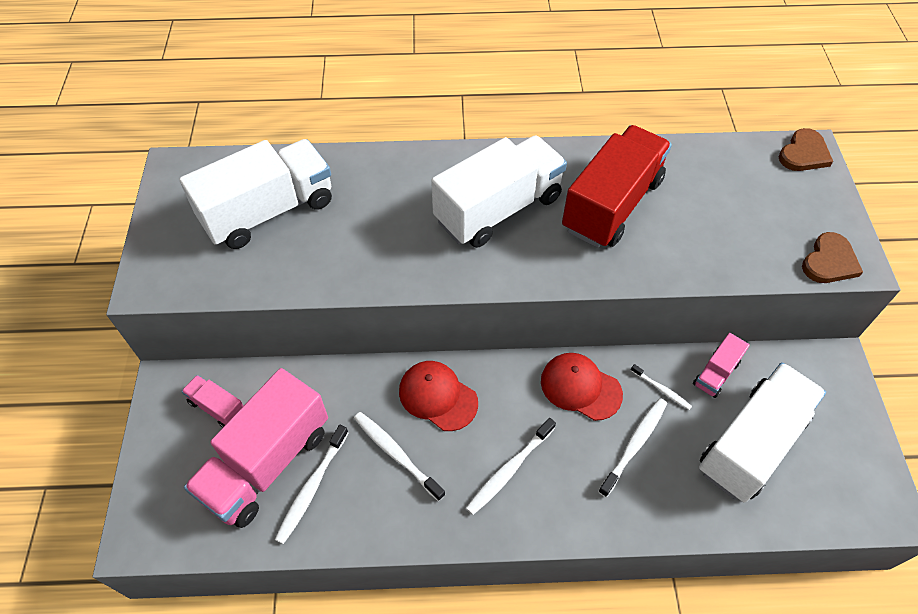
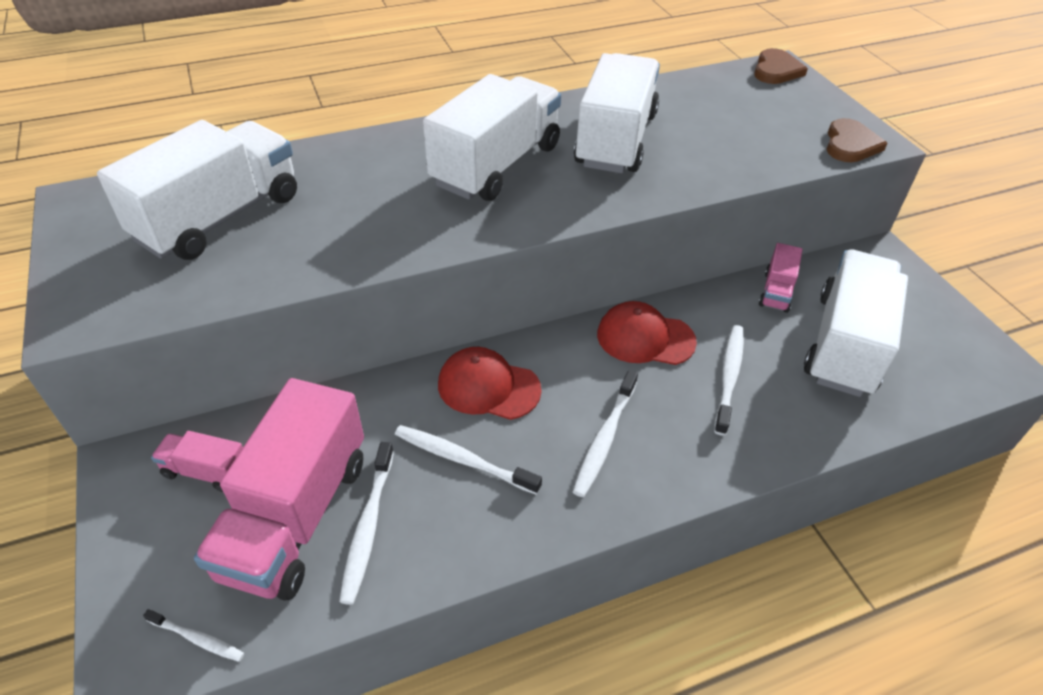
camera: 20 degrees left, 10 degrees down
(612, 205) = (616, 140): red truck -> white truck
(661, 390) = (730, 319): white toothbrush -> white toothbrush (197, 639)

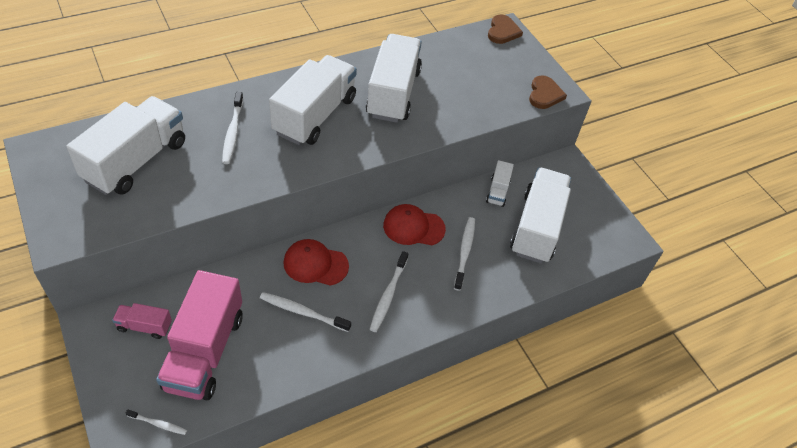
camera: 10 degrees left, 5 degrees up
(368, 527) = (249, 356): white toothbrush -> white toothbrush (233, 132)
(776, 291) = (497, 191): pink truck -> white truck

